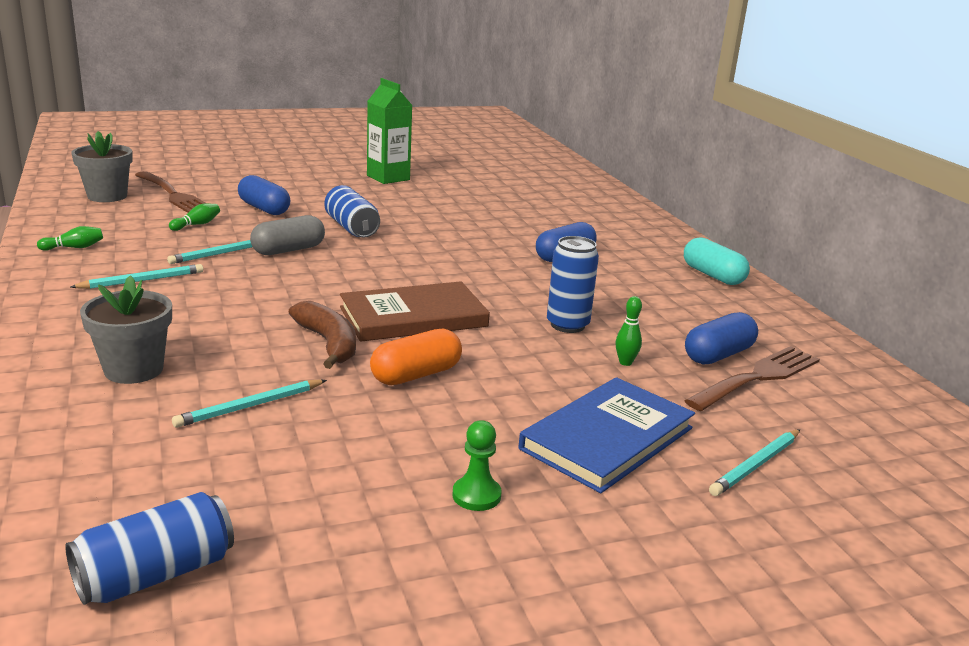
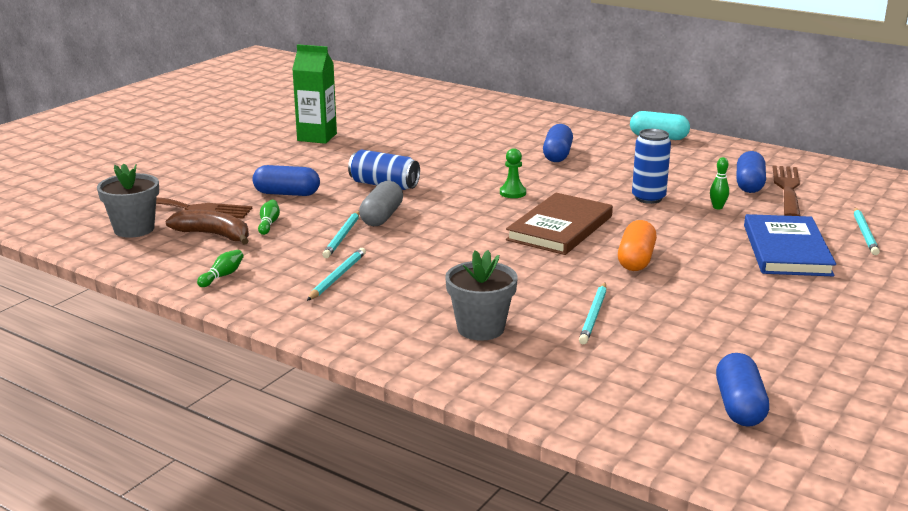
camera: 35 degrees left, 0 degrees up
(155, 574) = (739, 406): blue can -> blue capsule
(328, 343) = (551, 264): brown banana -> brown banana (214, 235)
(476, 495) = (789, 303): green pawn -> green pawn (512, 193)

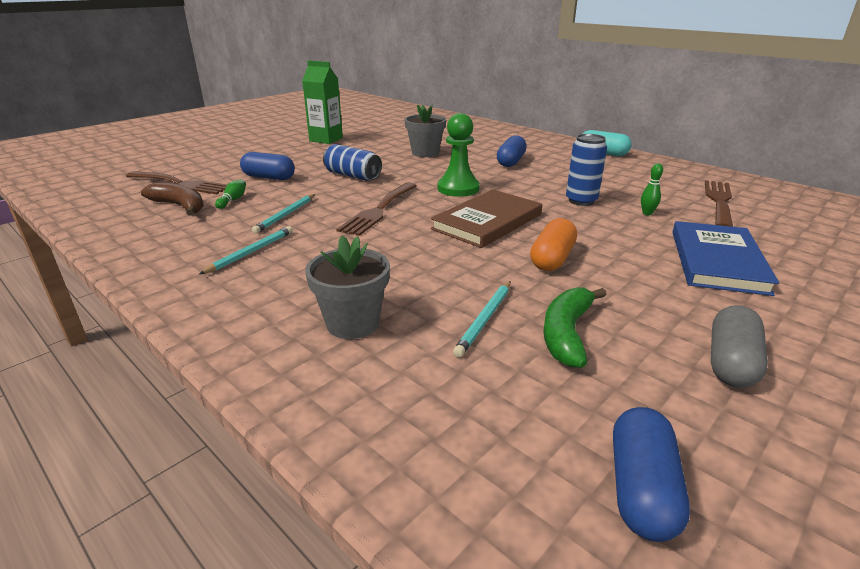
camera: 10 degrees right, 5 degrees up
(134, 229) = (122, 197): grey flower pot -> grey flower pot (425, 153)
(222, 276) = (151, 242): green bowling pin -> none
(382, 217) = (332, 201): grey capsule -> grey capsule (731, 362)
(440, 224) = (379, 210): none -> brown fork
(512, 193) = (458, 188): green pawn -> green pawn, size x1.76
(666, 320) = (567, 334): none -> green banana
(749, 184) = (681, 195): blue capsule -> none
(864, 233) = (804, 250): turquoise pencil -> none

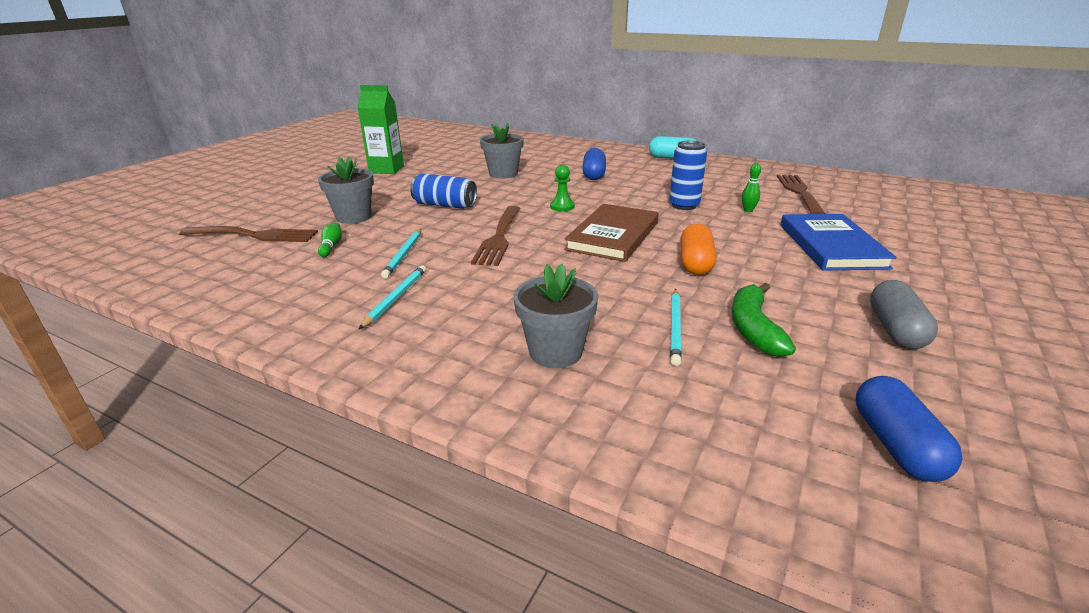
camera: 15 degrees left, 0 degrees up
(179, 206) = (273, 260): brown banana -> none
(269, 177) = (353, 217): blue capsule -> grey flower pot
(458, 188) = (562, 207): green pawn -> green pawn, size x0.57

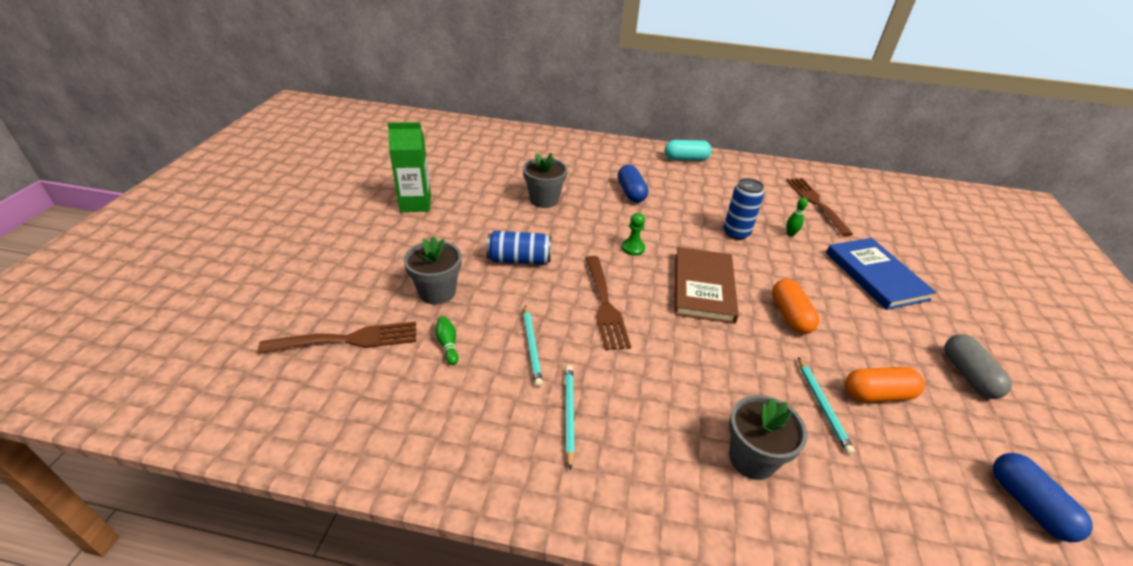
camera: 20 degrees left, 10 degrees up
(754, 328) = (877, 394): green banana -> orange capsule

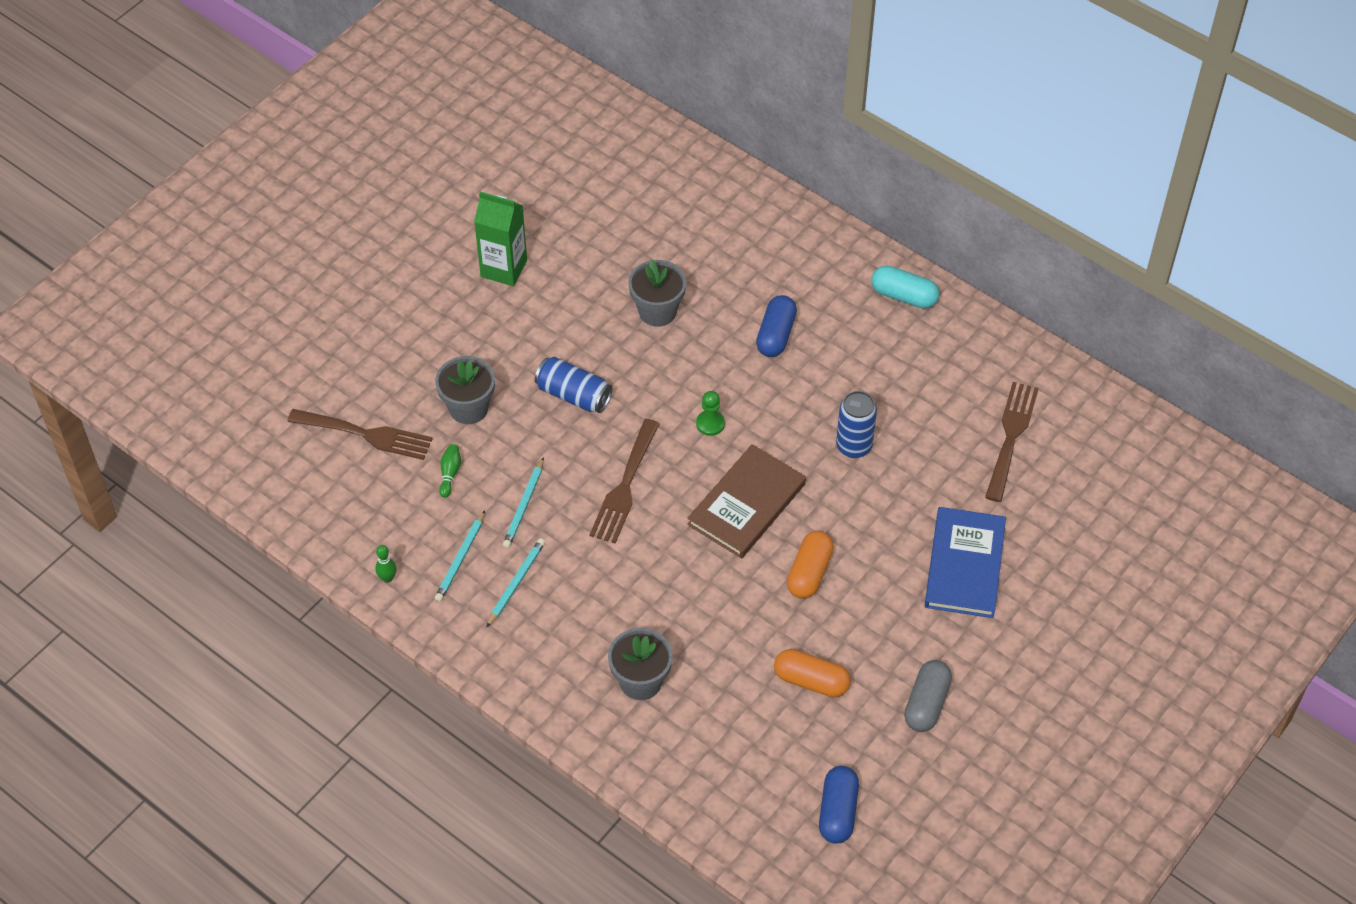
camera: 30 degrees right, 15 degrees up
(790, 234) = (922, 472): green bowling pin -> green bowling pin (387, 578)
(822, 406) = (746, 668): turquoise pencil -> turquoise pencil (460, 558)

